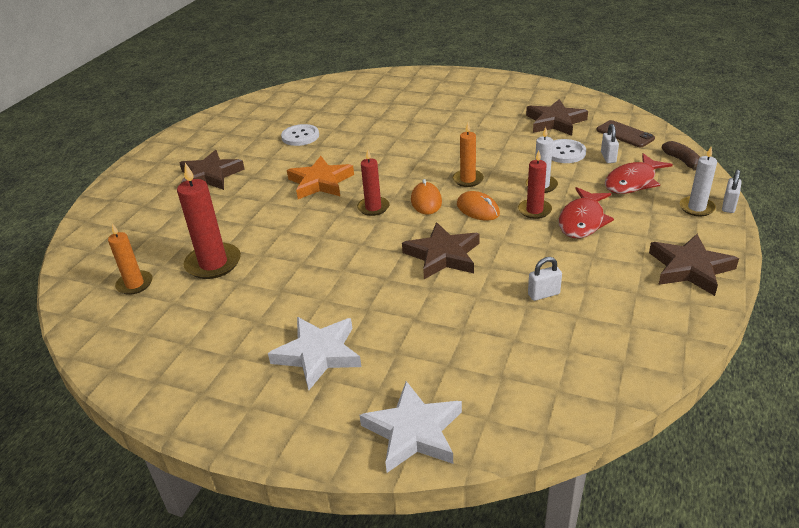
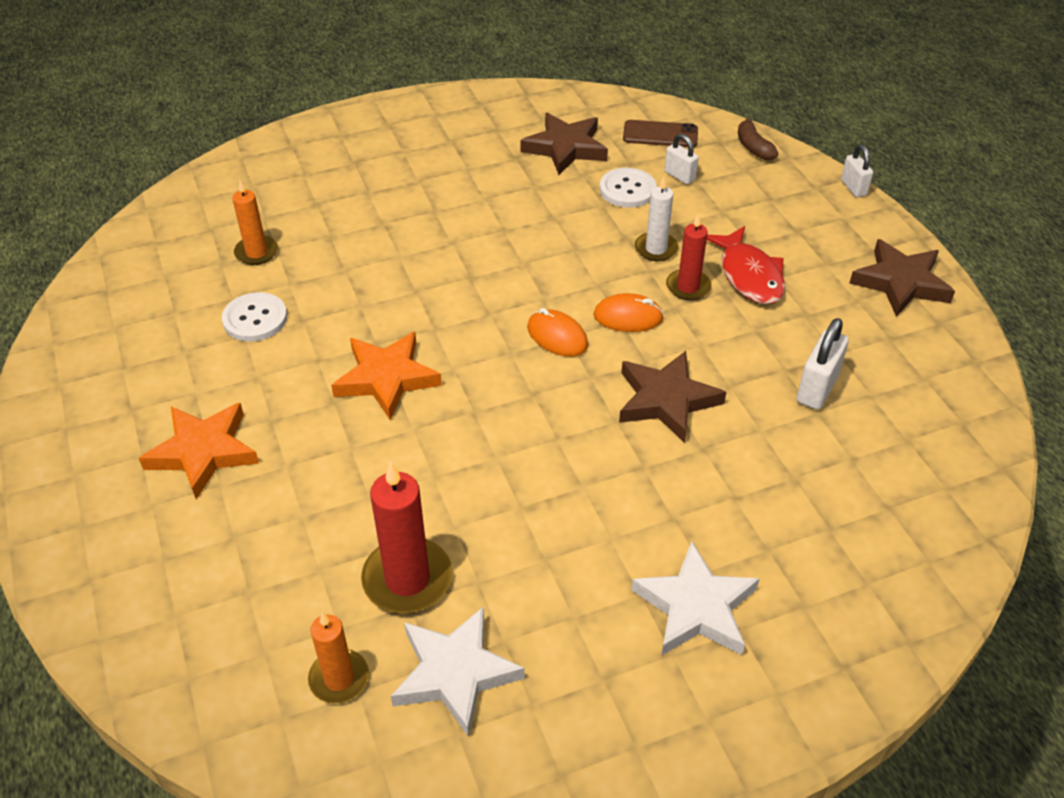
camera: 45 degrees left, 10 degrees up
(210, 176) = (203, 452): brown star -> orange star
(373, 208) = (506, 379): red candle -> none
(413, 432) = (890, 622): white star -> white star (455, 673)
(468, 180) = (567, 280): orange candle -> orange candle (256, 252)
(543, 294) = (817, 389): white padlock -> white padlock, size x1.54
(633, 182) = (739, 198): red fish -> none
(682, 160) = (753, 147): brown banana -> brown banana turned 135 degrees counterclockwise
(696, 208) = (830, 204): white candle -> none

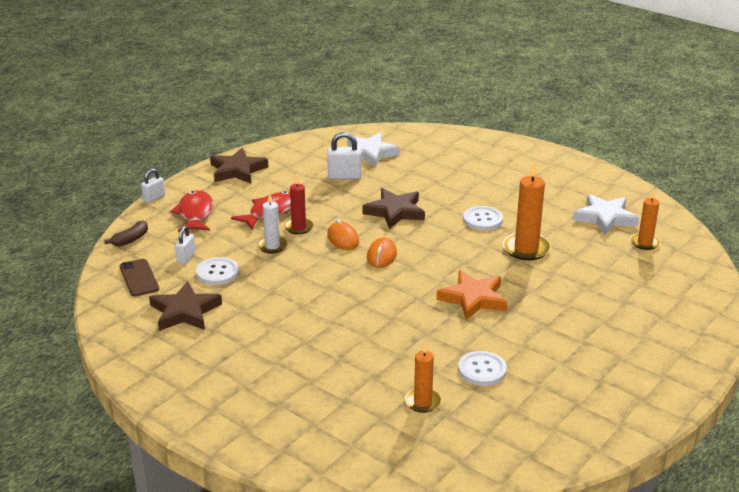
camera: 120 degrees left, 15 degrees down
(203, 452) = (593, 337): orange star -> none
(407, 579) = (580, 244): red candle -> none
(451, 501) = (526, 249): none -> orange candle
(571, 493) = (482, 220): none -> white button
(696, 607) = (505, 176): white star -> white star (369, 153)
(787, 210) = (195, 214): none -> red fish

